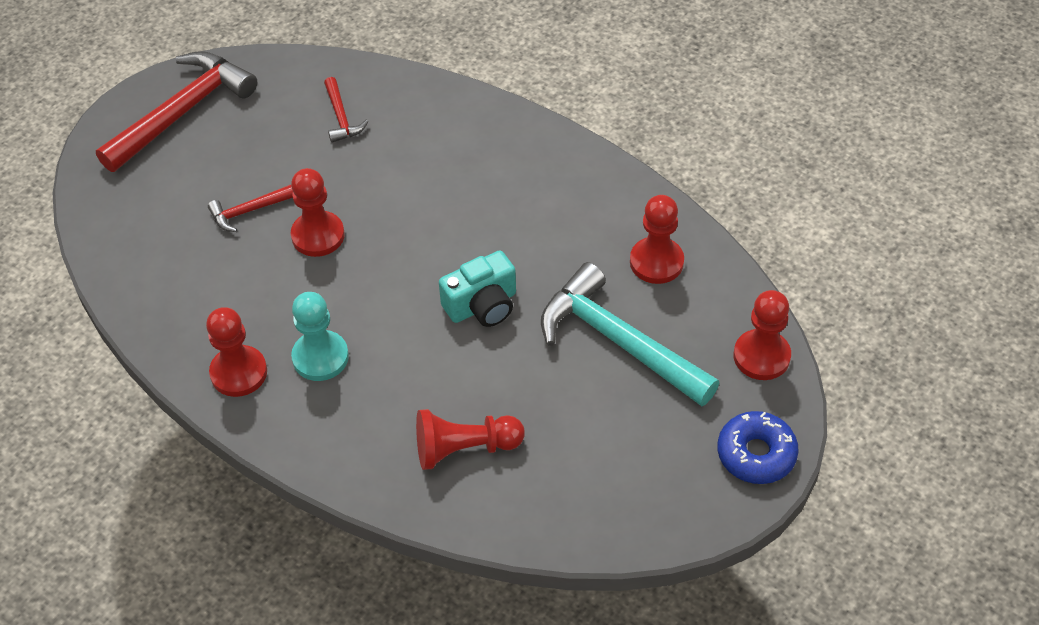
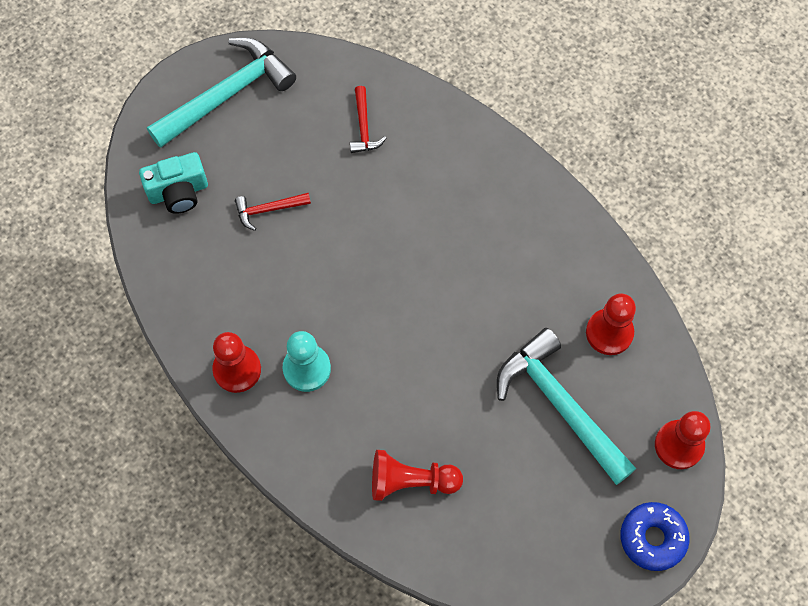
camera: 10 degrees right, 15 degrees up
(182, 112) = (227, 94): red hammer -> turquoise hammer
(318, 235) = (324, 246): red pawn -> none
(482, 305) = (451, 345): turquoise camera -> turquoise camera (178, 192)

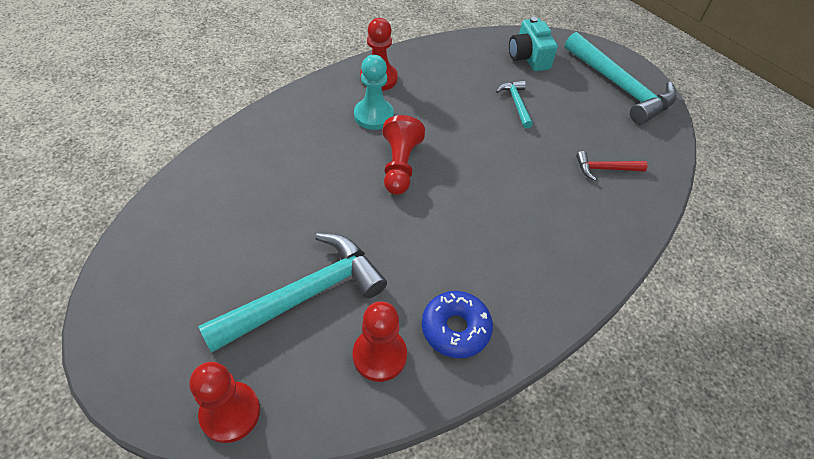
camera: 90 degrees right, 15 degrees down
(268, 210) = (516, 103): red hammer -> turquoise hammer
(411, 481) = (260, 171): red pawn -> red pawn (400, 165)
(652, 538) = (134, 365): blue donut -> blue donut (455, 328)

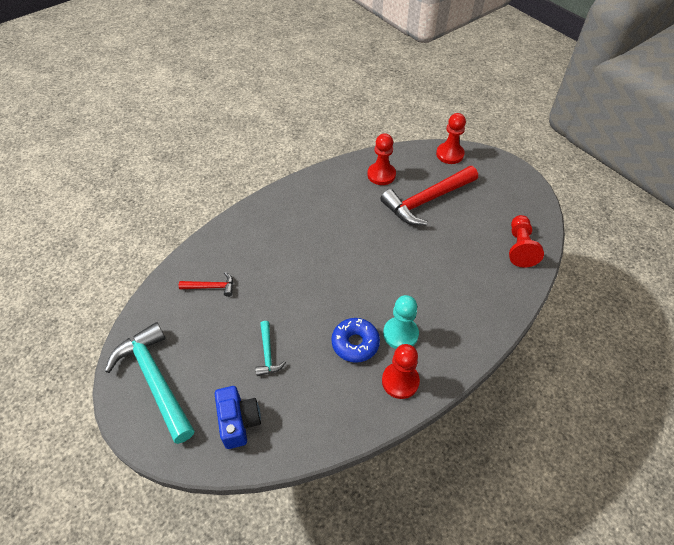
camera: 175 degrees left, 0 degrees up
(305, 295) = (426, 201): turquoise hammer -> red hammer
(400, 165) = (375, 285): red pawn -> red pawn (520, 248)
(455, 328) = (340, 186): blue donut -> blue donut (355, 343)
(528, 57) = (238, 421): turquoise camera -> blue camera

